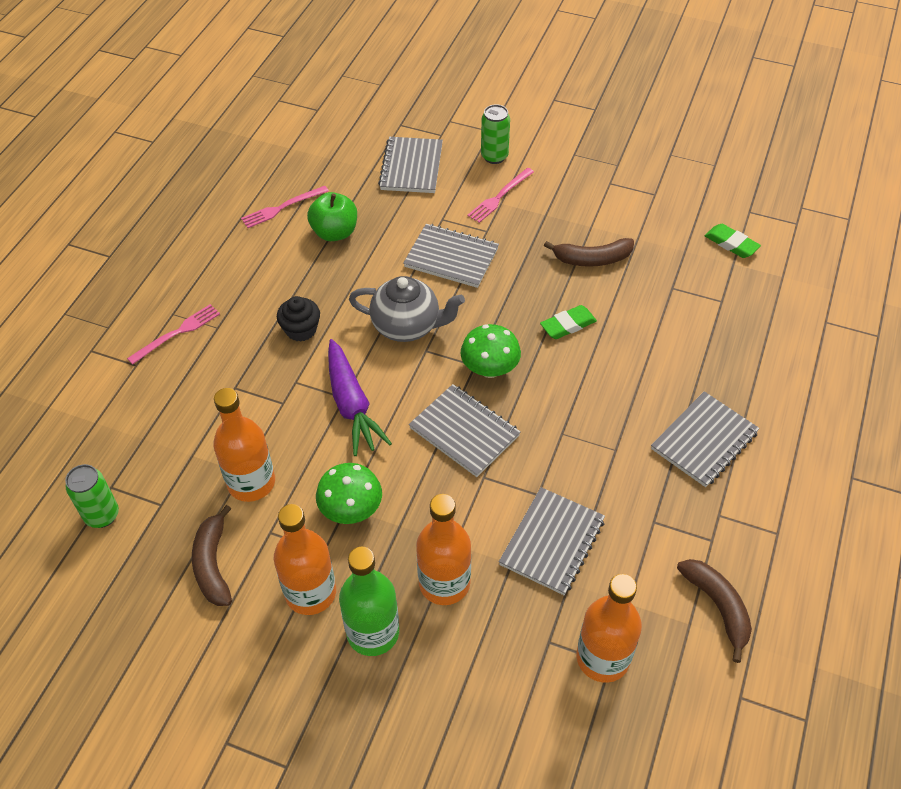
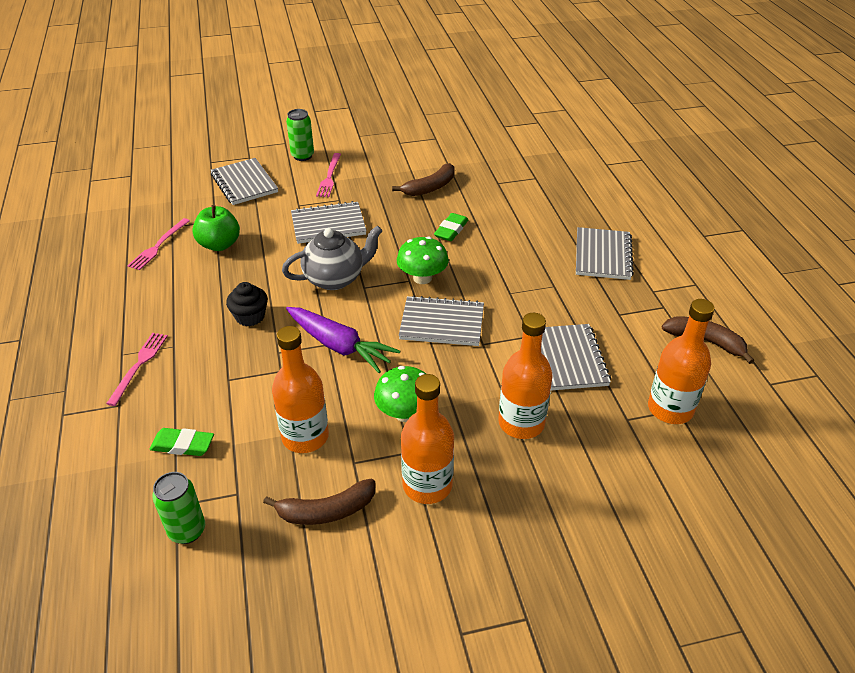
camera: 35 degrees left, 10 degrees down
(213, 564) = (326, 511): brown banana -> brown banana turned 60 degrees counterclockwise
(373, 632) = (501, 484): green bottle -> none
(731, 244) = (510, 146): green eraser -> green eraser (183, 445)

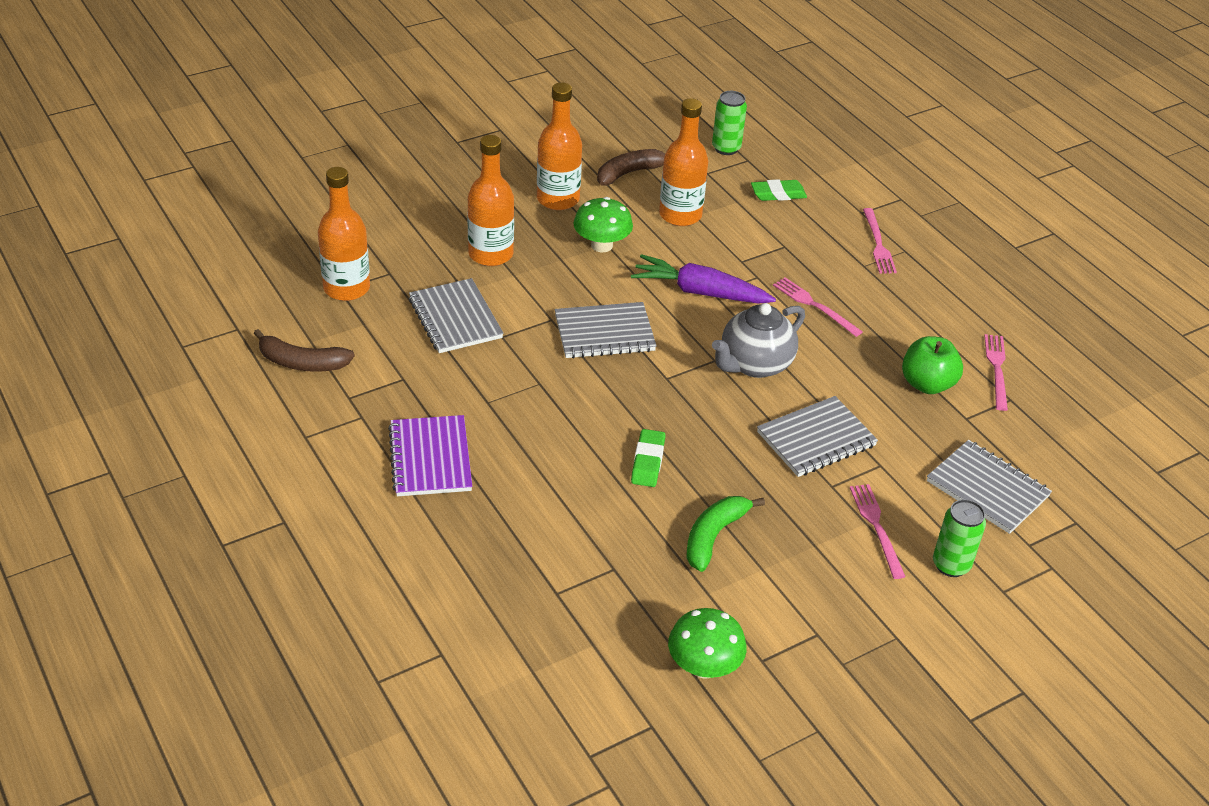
camera: 160 degrees right, 0 degrees up
(250, 316) = (814, 305): black cupcake -> pink fork
(422, 278) = (652, 383): green mushroom -> green mushroom (704, 666)
(430, 187) = (714, 536): brown banana -> green banana
(603, 255) = (430, 458): grey notebook -> purple notebook

